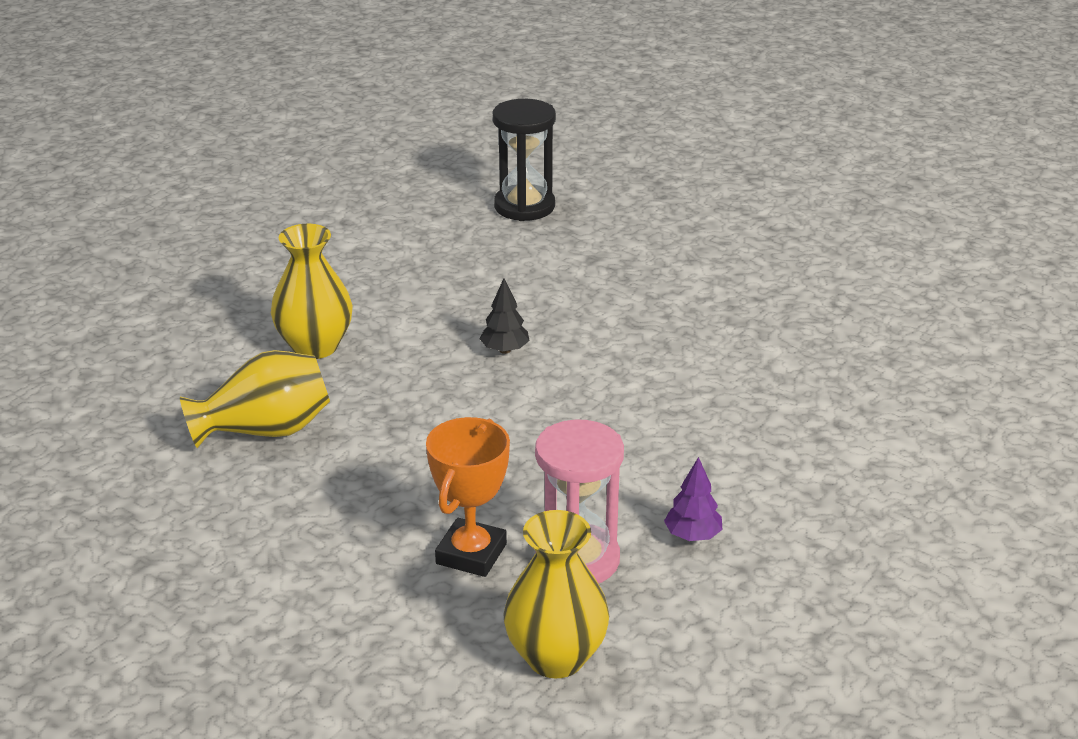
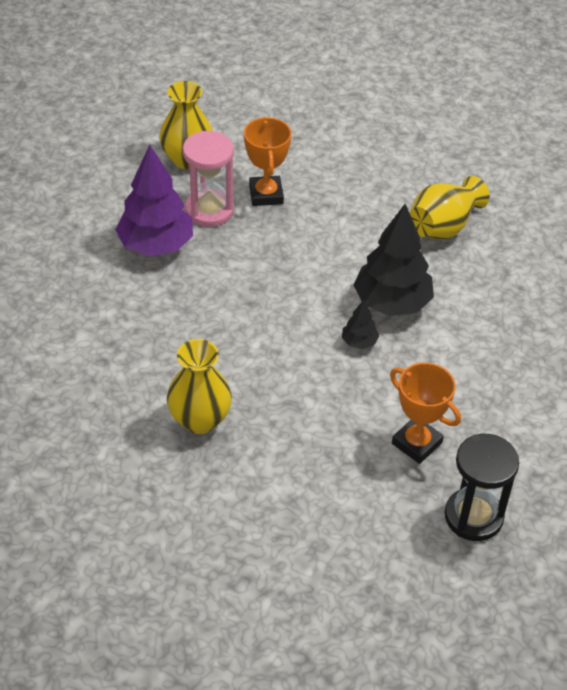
camera: 150 degrees right, 15 degrees up
(315, 346) = (481, 298): yellow vase -> yellow vase (200, 420)
(426, 373) = (392, 303): none -> black tree
(526, 260) = (416, 443): none -> orange trophy
(692, 536) = (156, 245): purple tree -> purple tree, size x2.19

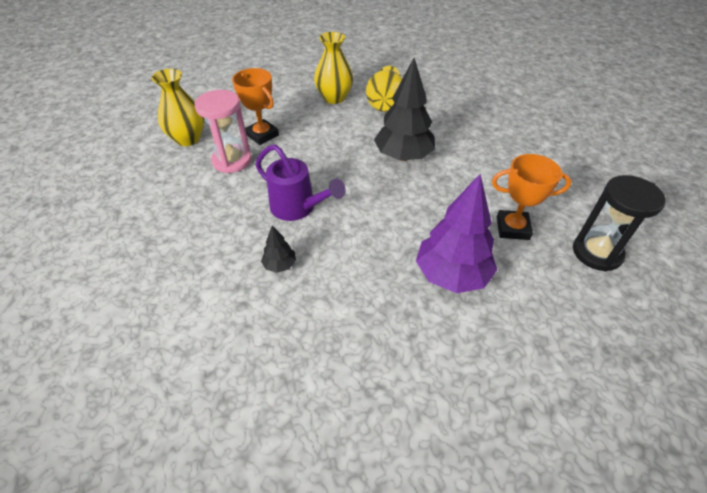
camera: 35 degrees left, 0 degrees up
(156, 245) = (212, 199): purple tree -> purple tree (452, 275)
(200, 420) = (362, 302): yellow vase -> yellow vase (334, 98)
(226, 299) = (298, 208): none -> purple watering can
(359, 342) = (410, 188): black tree -> black tree (280, 265)

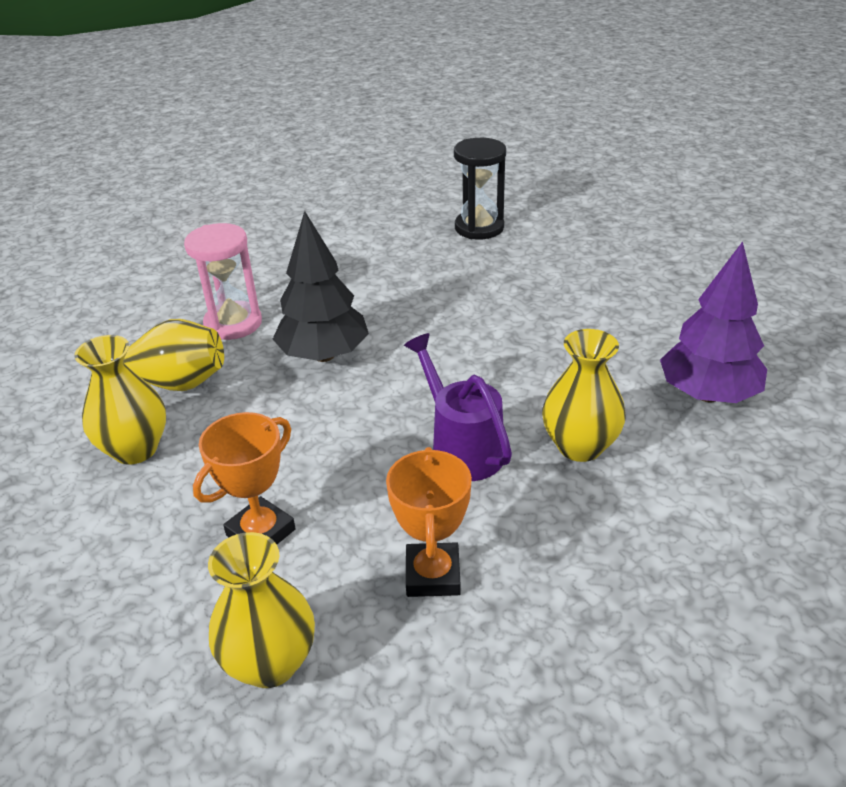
camera: 95 degrees left, 10 degrees down
(232, 160) = (347, 560): pink hourglass -> pink hourglass (233, 323)
(280, 265) = (580, 446): black tree -> yellow vase
(298, 208) = (461, 448): purple watering can -> purple watering can turned 60 degrees counterclockwise
(452, 275) = (542, 310): purple tree -> purple tree (707, 394)
(512, 228) = (456, 272): orange trophy -> orange trophy (433, 575)

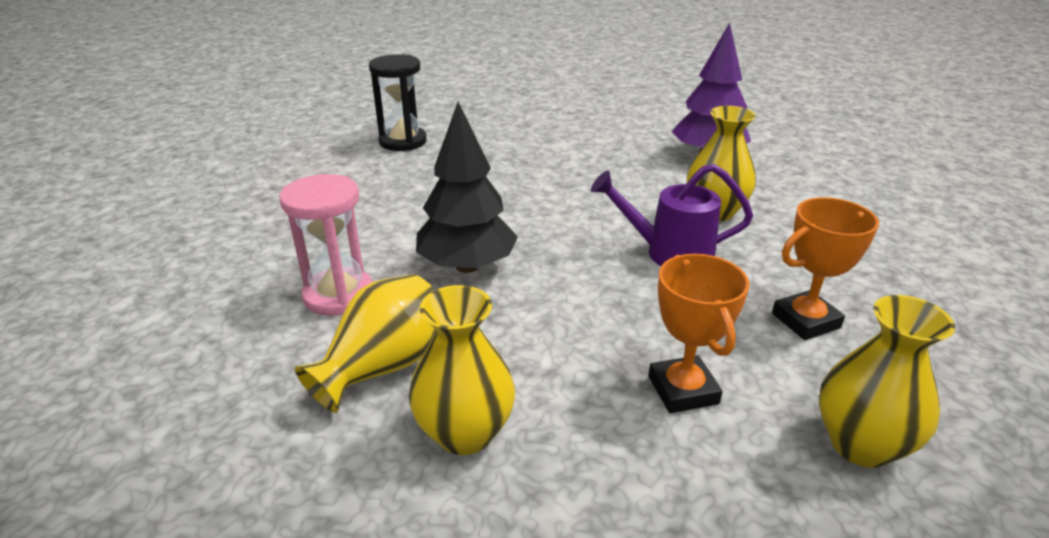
camera: 55 degrees left, 5 degrees down
(433, 575) = (805, 321): orange trophy -> orange trophy turned 60 degrees counterclockwise

